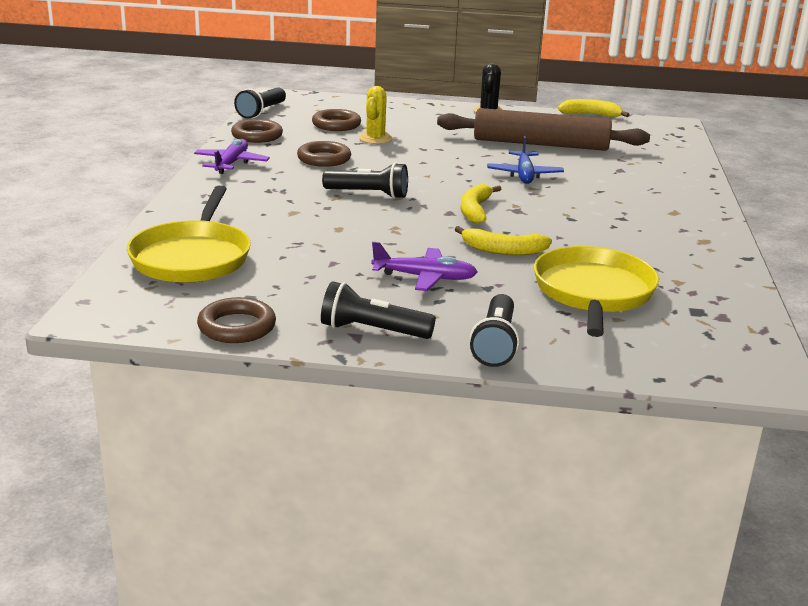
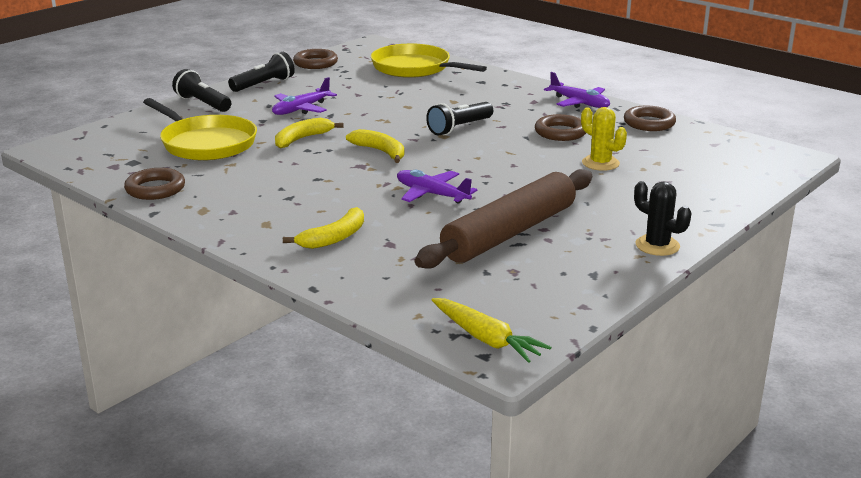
camera: 125 degrees right, 0 degrees up
(261, 112) = (729, 138): black flashlight -> none
(336, 125) = (661, 158): brown ring -> brown ring (155, 189)
(524, 175) = (432, 194): blue plane -> purple plane
(590, 115) = (595, 309): yellow banana -> yellow banana (334, 238)
(667, 129) = (486, 339): none -> yellow carrot

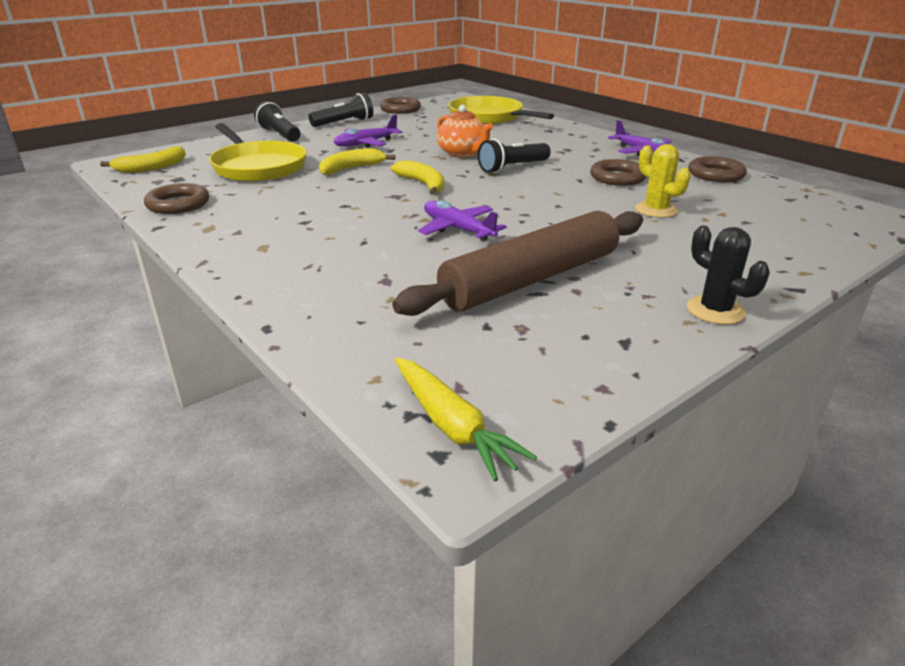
camera: 10 degrees right, 5 degrees up
(334, 238) = (326, 268): yellow banana -> yellow banana (151, 168)
(405, 115) = (463, 154): none -> orange teapot

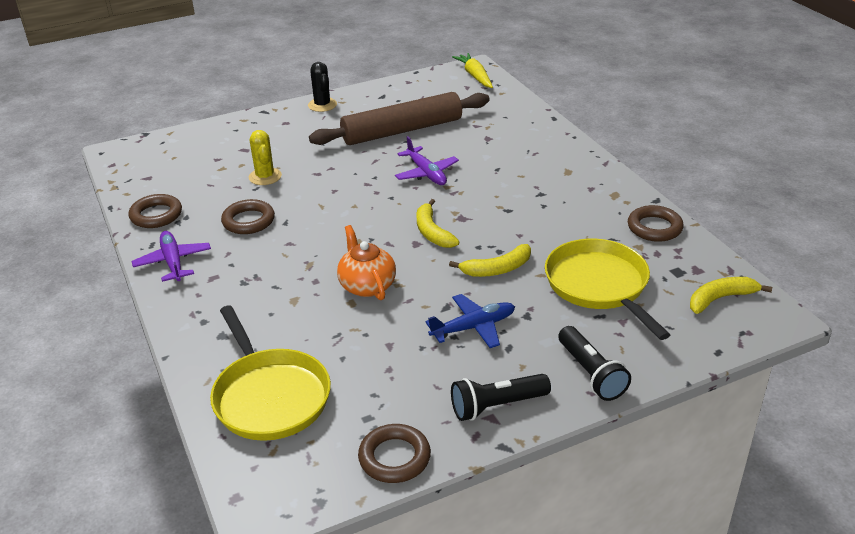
camera: 165 degrees left, 5 degrees up
(366, 144) = (473, 327): purple plane -> blue plane
(512, 168) = (332, 249): black flashlight -> none

